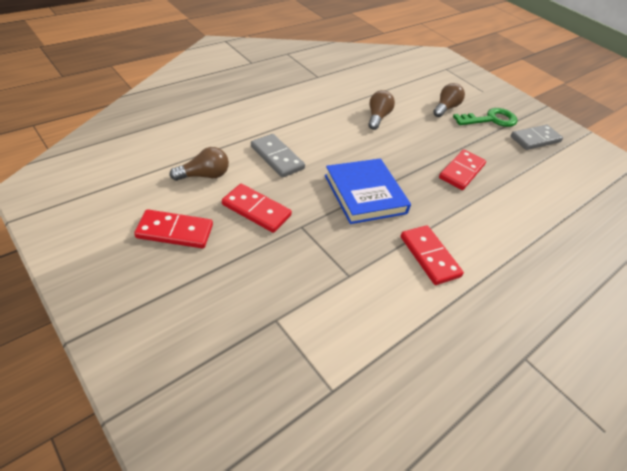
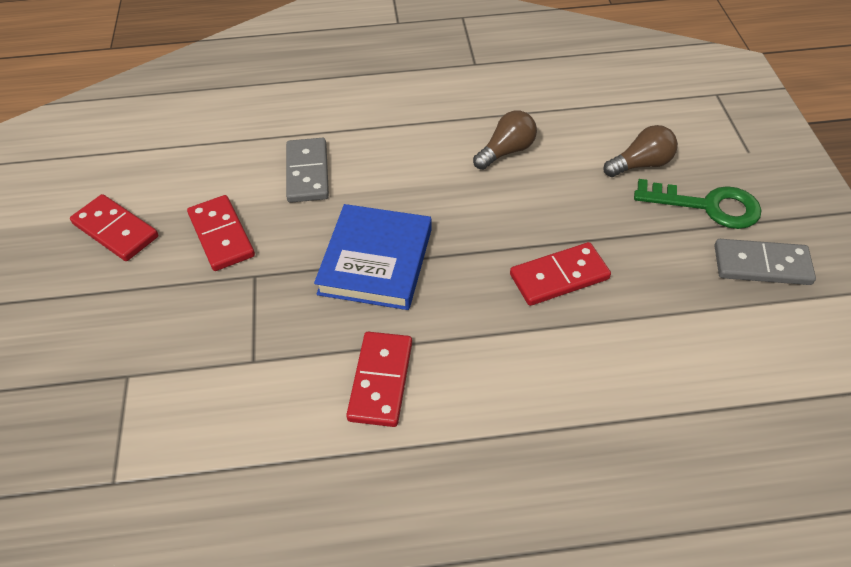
camera: 40 degrees right, 5 degrees up
(204, 175) = (202, 171): brown light bulb -> none

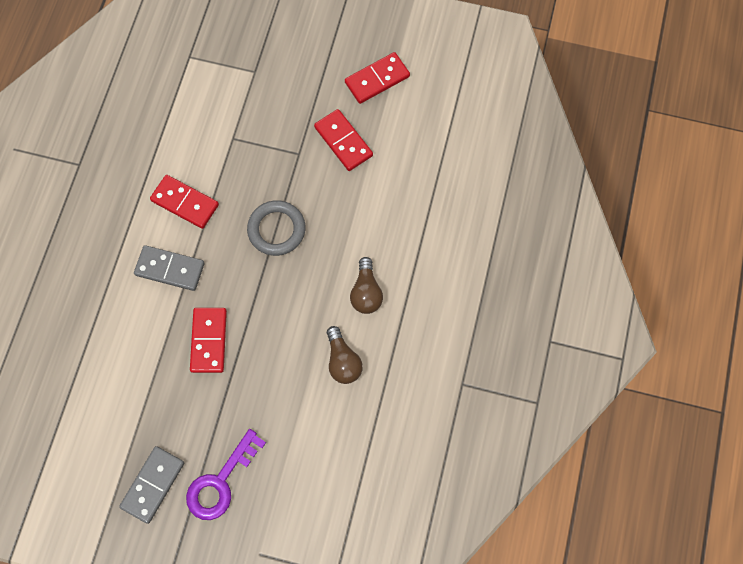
camera: 110 degrees right, 20 degrees up
(221, 235) = (343, 141): red domino -> red domino turned 60 degrees clockwise
(308, 173) = (381, 211): grey domino -> grey domino (170, 269)
(375, 261) = (276, 230): blue book -> grey ring
(641, 164) = (284, 457): brown light bulb -> brown light bulb (366, 292)
(707, 206) = (220, 481): green key -> purple key

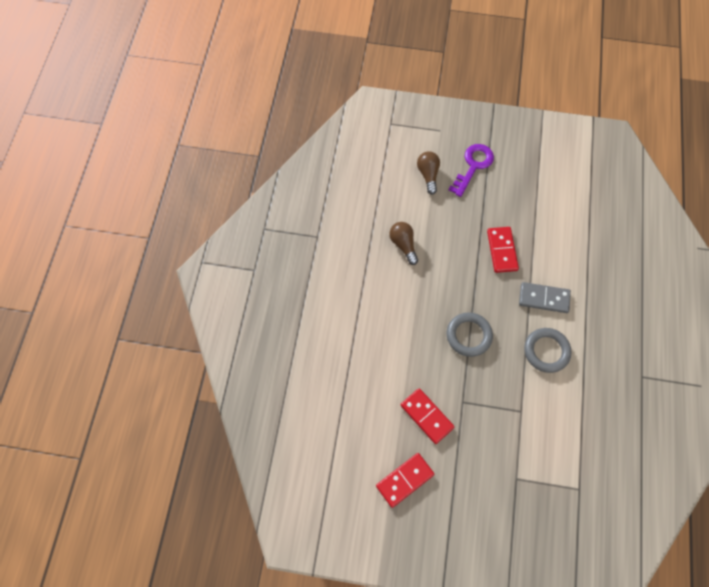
camera: 175 degrees right, 5 degrees down
(153, 485) = (516, 161): grey domino -> none
(185, 203) = (546, 351): red domino -> grey ring
(366, 292) = (392, 293): brown light bulb -> brown light bulb (428, 175)

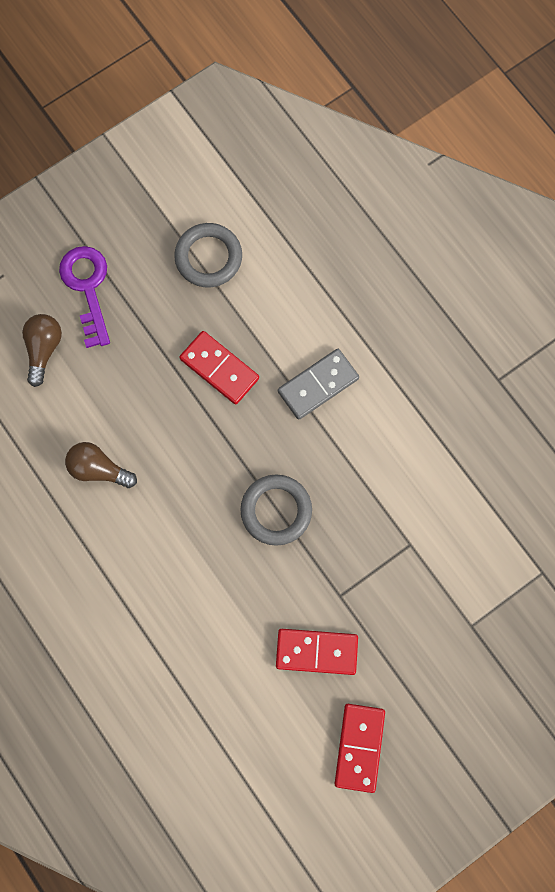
camera: 45 degrees left, 10 degrees up
(428, 175) = (44, 349): brown light bulb -> brown light bulb turned 60 degrees clockwise
(546, 351) = (375, 447): grey ring -> grey ring (208, 257)

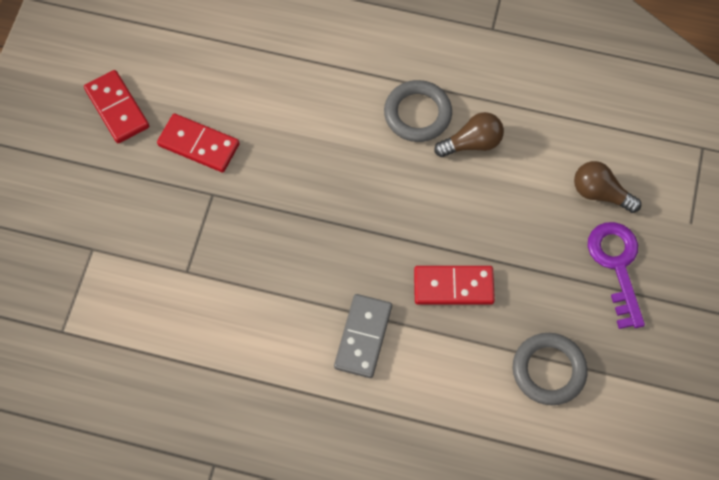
camera: 140 degrees right, 10 degrees down
(44, 349) = (600, 193): brown light bulb -> brown light bulb turned 150 degrees clockwise
(88, 288) = (617, 266): purple key -> purple key turned 135 degrees counterclockwise
(276, 510) = (312, 216): grey ring -> grey ring (417, 114)
(316, 652) = (199, 144): red domino -> red domino turned 60 degrees clockwise

